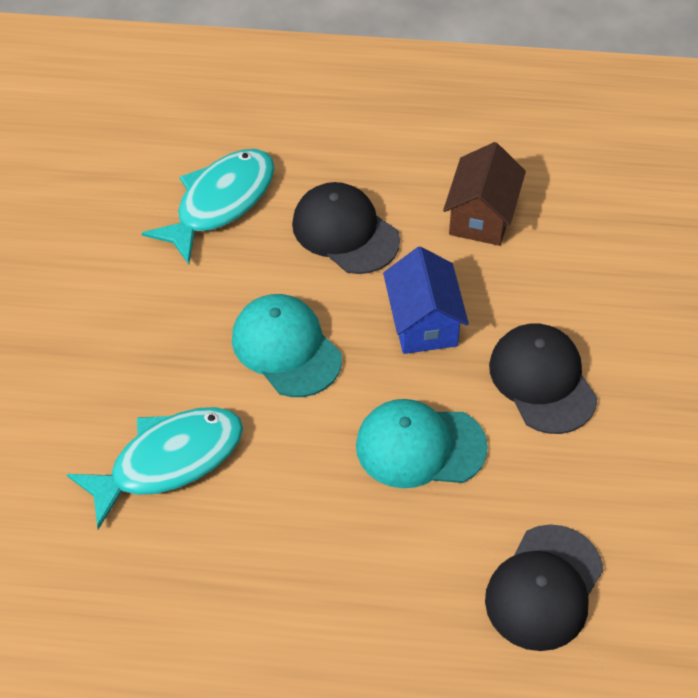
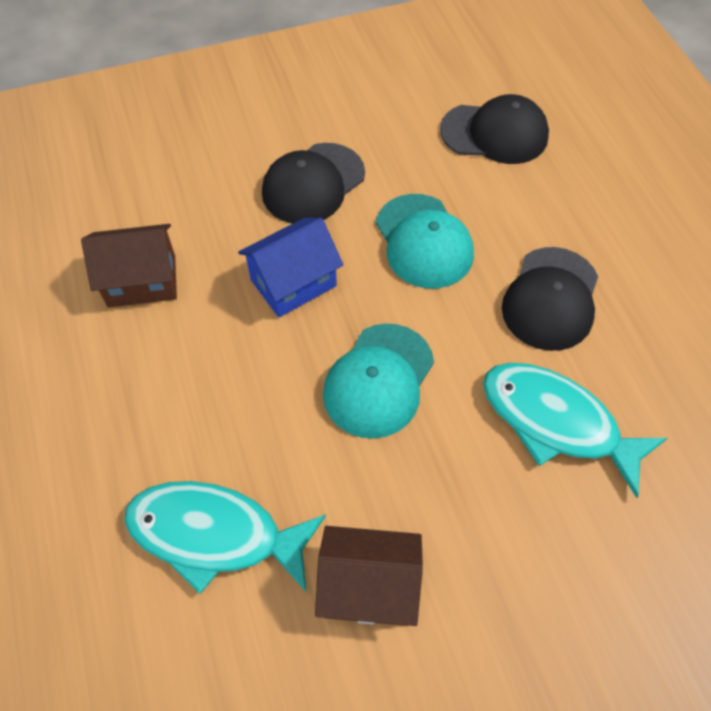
camera: 115 degrees left, 5 degrees up
(124, 277) = (368, 587): none -> brown house
(345, 232) = (208, 389): black cap -> black cap (551, 299)

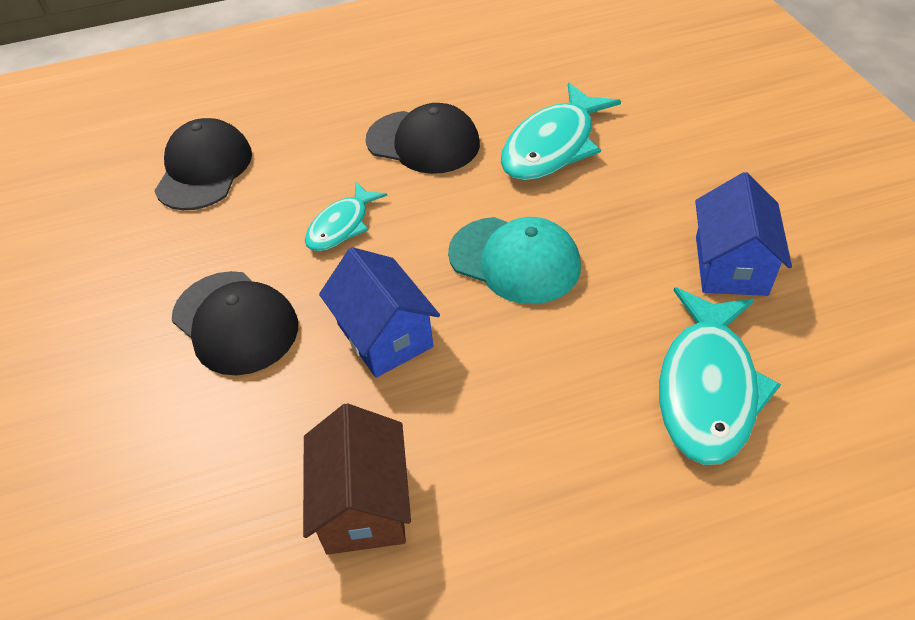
camera: 85 degrees left, 10 degrees down
(368, 587) = (731, 265): brown house -> blue house
(423, 241) = (342, 226): turquoise cap -> turquoise fish

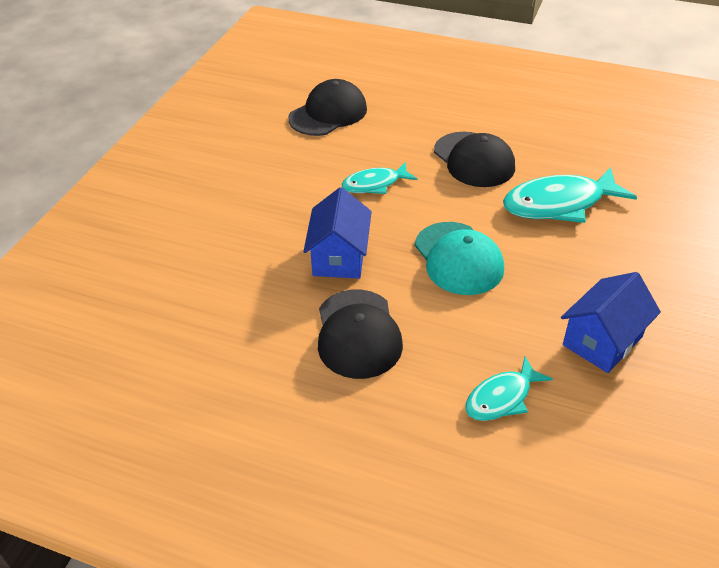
camera: 35 degrees right, 5 degrees down
(235, 322) = (268, 206): black cap -> black cap (358, 334)
(363, 504) = (245, 333): brown house -> none
(707, 388) = (502, 398): turquoise fish -> turquoise fish, size x0.59

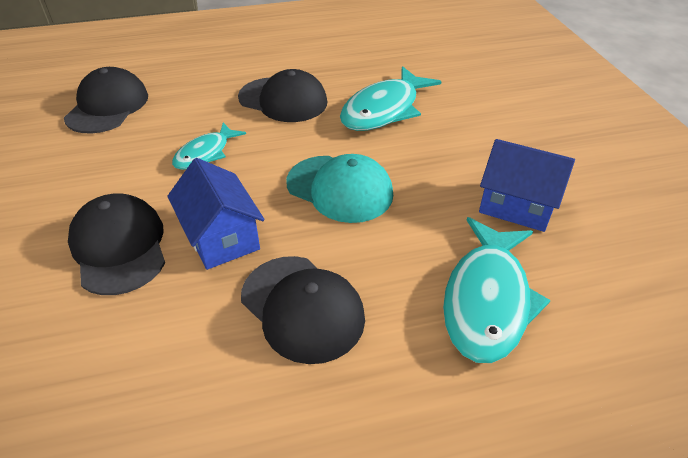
camera: 35 degrees left, 0 degrees up
(267, 233) = (119, 247): none -> black cap
(502, 398) = (487, 300): turquoise fish -> turquoise fish, size x1.70
(602, 341) = (516, 206): blue house -> blue house turned 75 degrees counterclockwise

